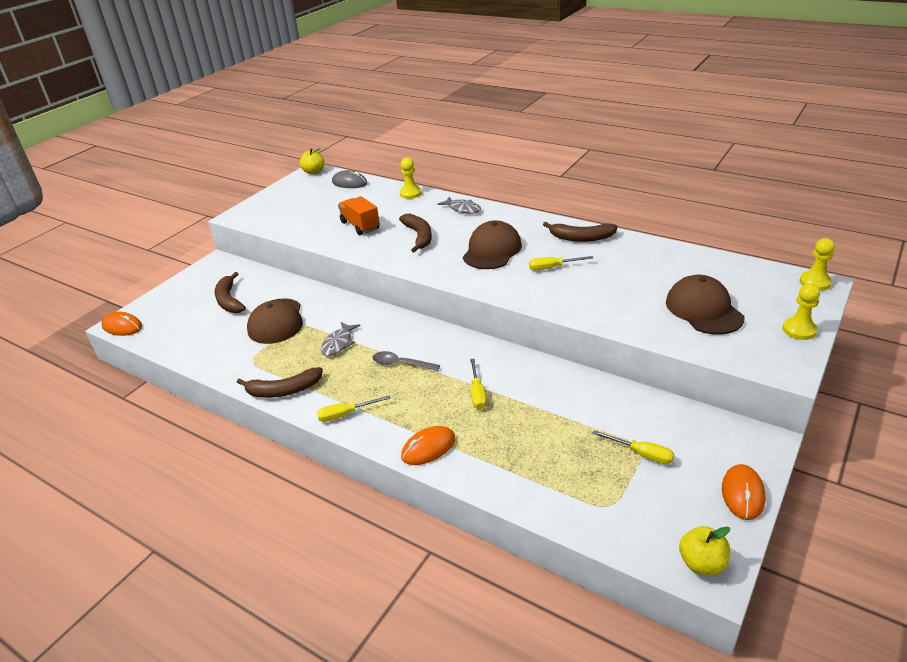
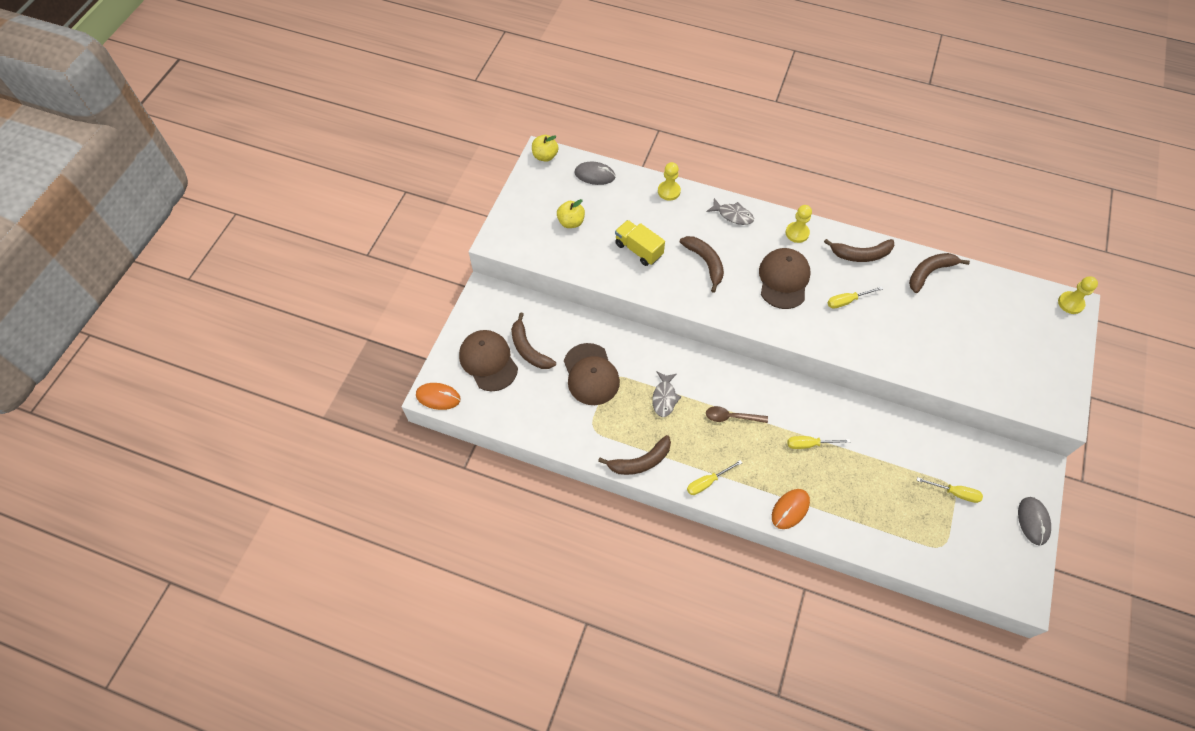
camera: 15 degrees left, 25 degrees up
(360, 226) = (638, 249): orange truck -> yellow truck
(401, 364) = (731, 417): grey spoon -> brown spoon
(477, 393) = (809, 444): yellow screwdriver -> yellow screwdriver turned 105 degrees clockwise
(652, 253) = (929, 273): none -> brown banana
(702, 563) = (1016, 587): yellow apple -> yellow apple (571, 222)
(703, 309) = (988, 347): brown cap -> brown cap (488, 361)
(742, 494) = (1033, 521): orange mouse -> grey mouse
(799, 330) = (1066, 365): yellow pawn -> yellow pawn (797, 233)

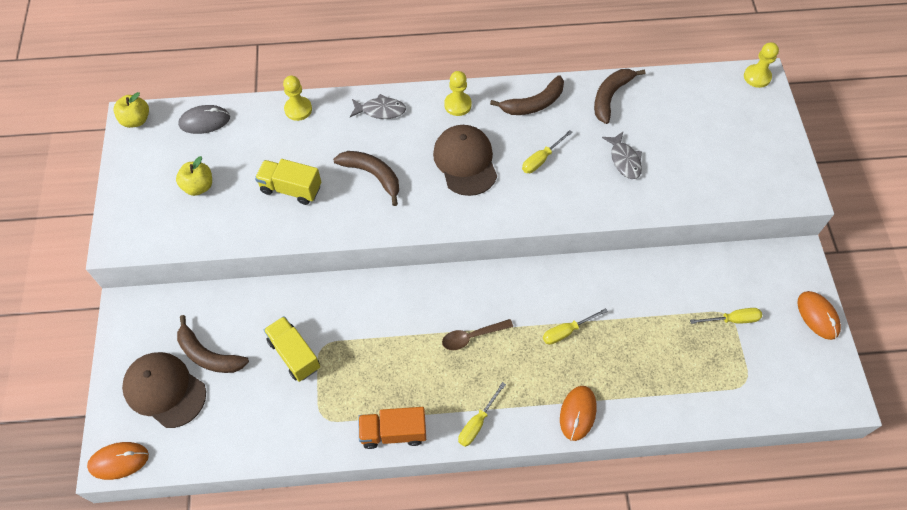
camera: 25 degrees left, 0 degrees up
(591, 374) = (294, 354): brown cap -> yellow truck
(640, 461) = (393, 432): brown banana -> orange truck
(664, 398) = (389, 346): grey fish -> grey fish (624, 160)
(1033, 521) = (817, 316): grey mouse -> orange mouse

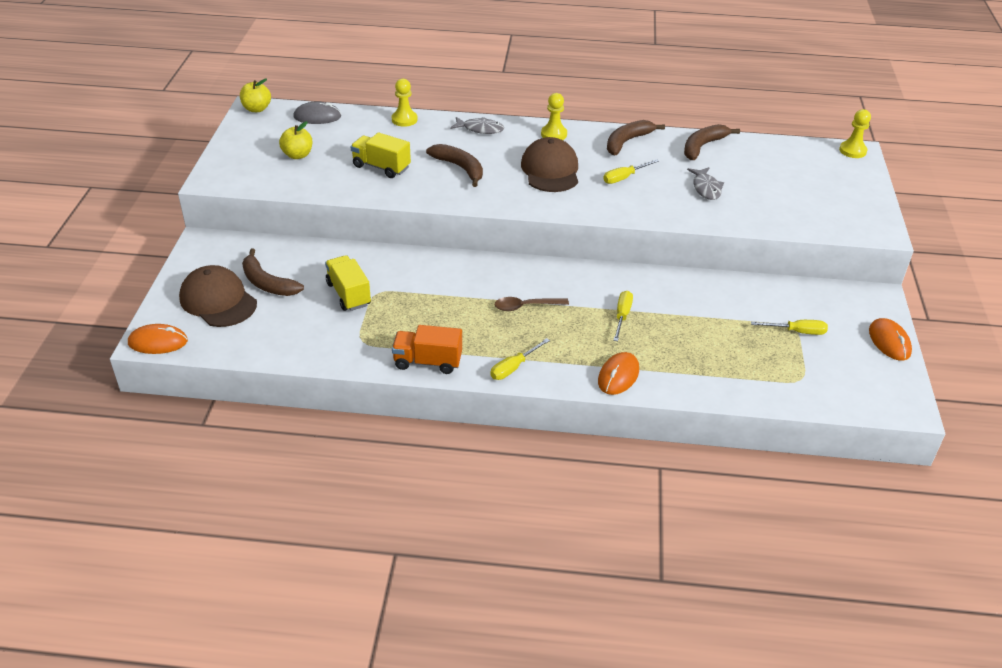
camera: 10 degrees right, 20 degrees down
(534, 103) = (627, 142): brown banana -> brown banana turned 150 degrees clockwise
(566, 331) = (622, 316): yellow screwdriver -> yellow screwdriver turned 120 degrees clockwise

